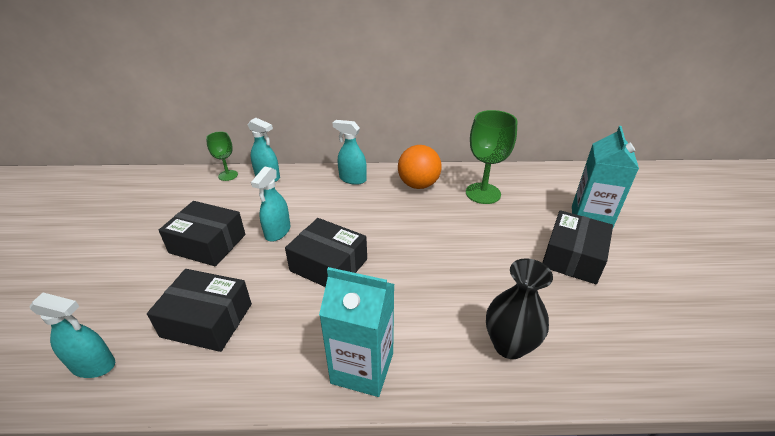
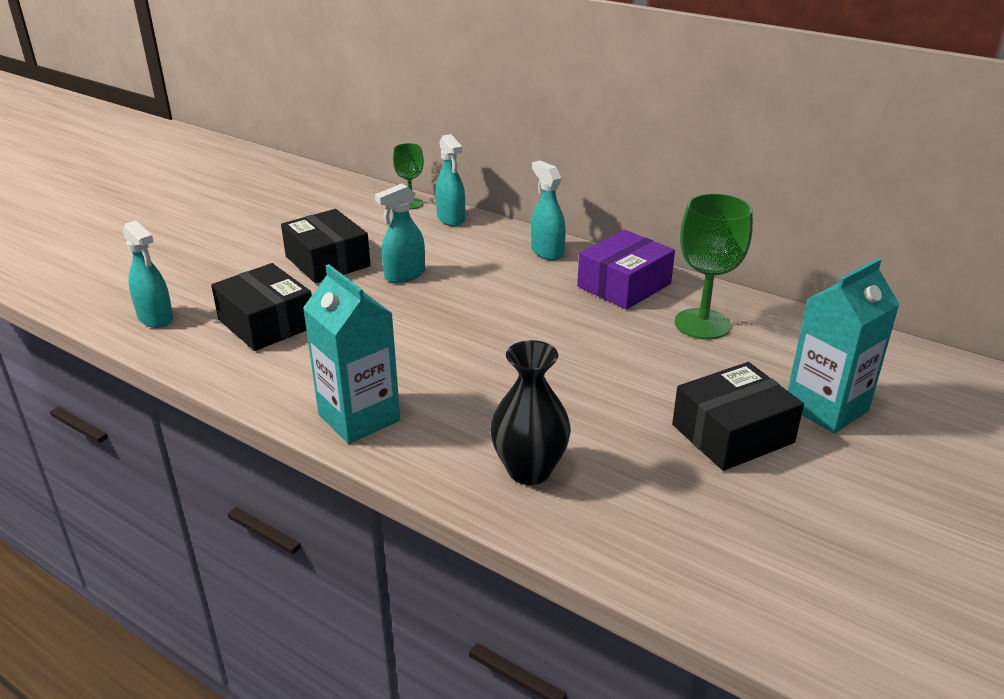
camera: 35 degrees right, 5 degrees down
(329, 265) = (423, 324): black box -> none
(418, 185) = (624, 285): orange ball -> purple box

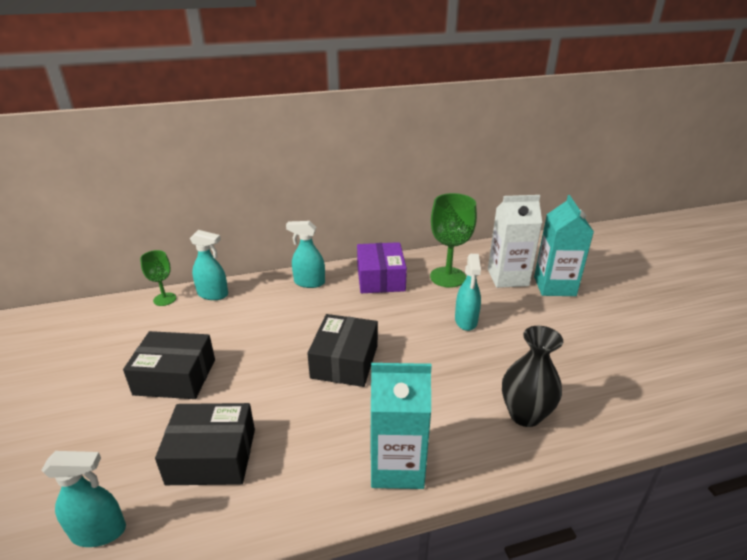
camera: 50 degrees left, 0 degrees up
(404, 275) = (250, 350): turquoise spray bottle -> turquoise spray bottle (466, 321)
(732, 433) = (551, 324): black box -> black box (344, 361)
(779, 365) = (507, 277): none -> white carton

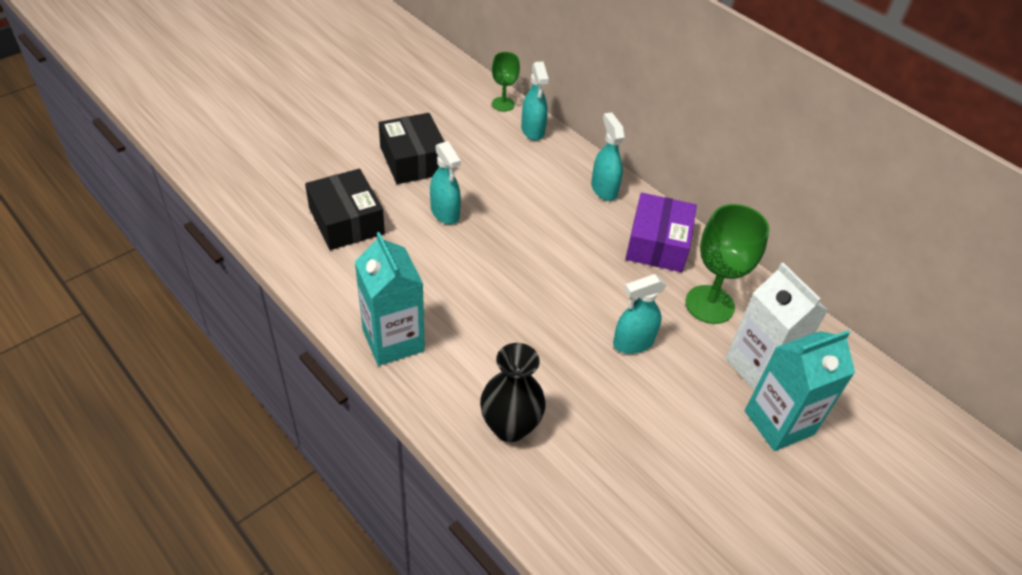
camera: 60 degrees right, 15 degrees up
(99, 531) = (261, 196): turquoise spray bottle -> turquoise spray bottle (445, 213)
(344, 361) = (500, 261): black box -> none
(380, 278) = (658, 244): purple box -> purple box turned 45 degrees counterclockwise

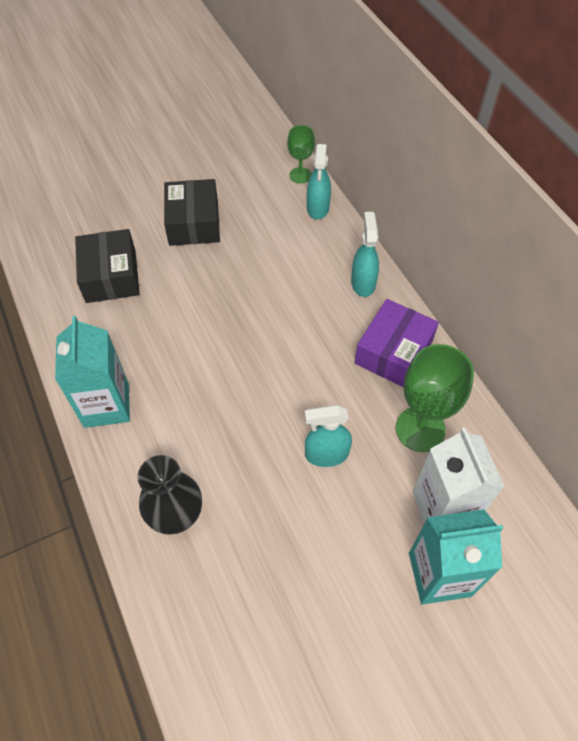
camera: 20 degrees right, 10 degrees up
(445, 213) = (202, 283): turquoise spray bottle -> none

